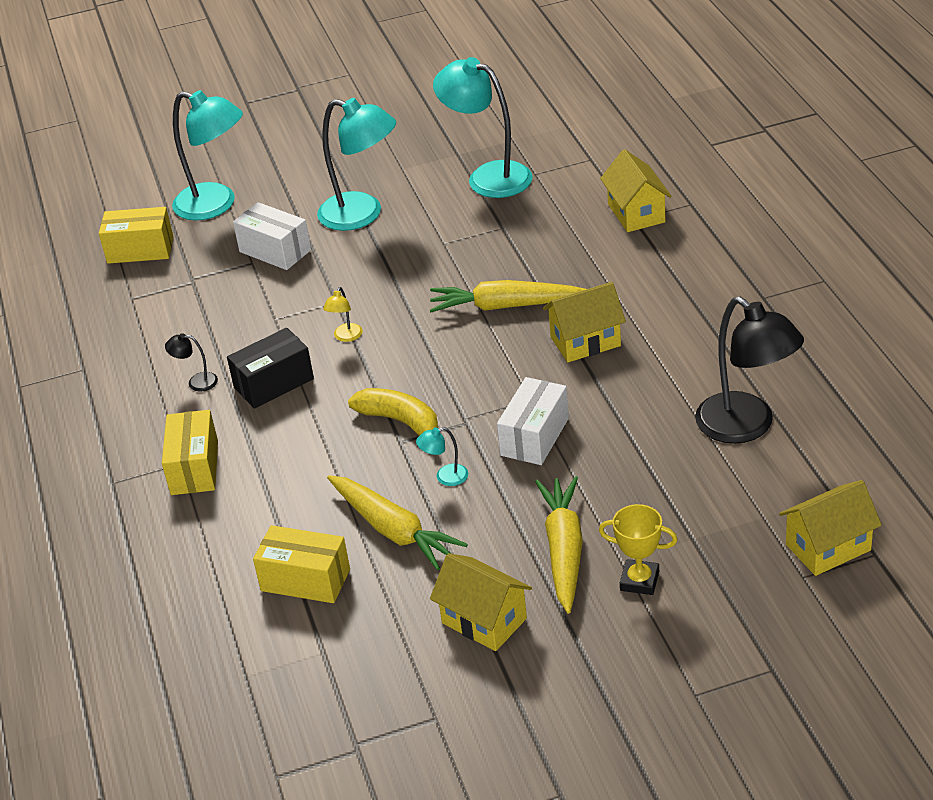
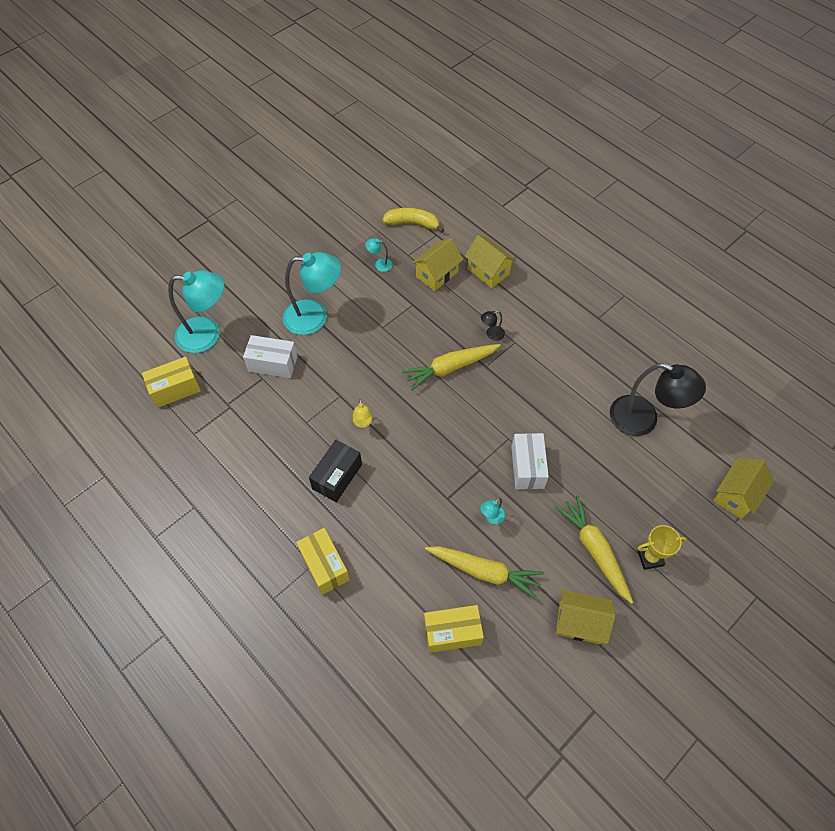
camera: 30 degrees left, 20 degrees up
(196, 382) = (283, 492): black lamp -> black lamp (491, 334)
(400, 421) = (438, 482): yellow banana -> yellow banana (413, 223)
(488, 176) = (379, 264): turquoise lamp -> turquoise lamp, size x0.41
(585, 341) = (515, 382): yellow house -> yellow house (437, 274)

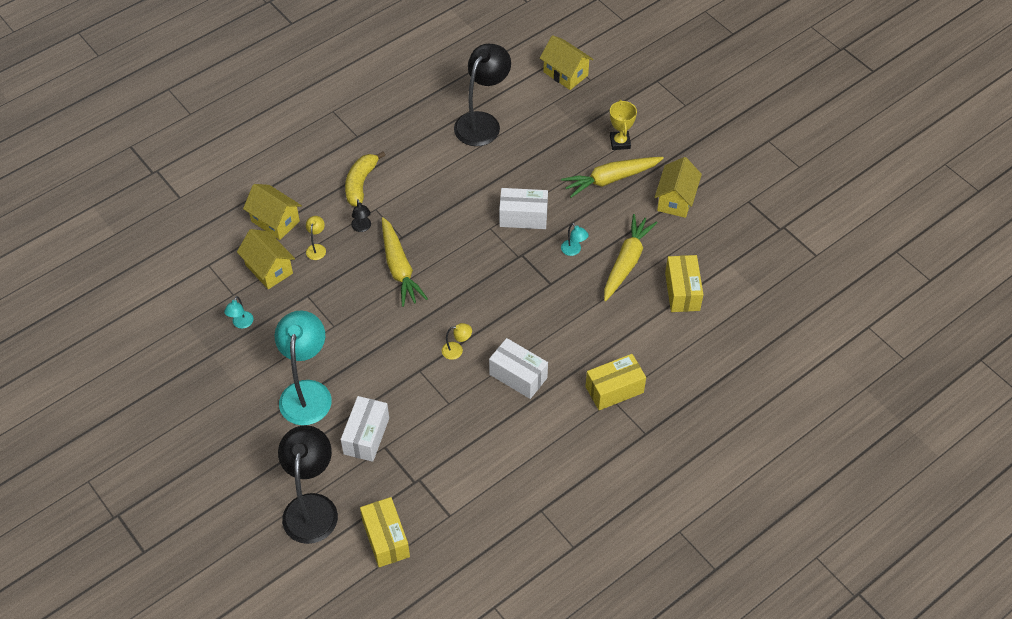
camera: 85 degrees left, 5 degrees down
(207, 335) = (312, 507): turquoise lamp -> black lamp
(337, 476) = (518, 376): black box -> white box
(413, 223) = (184, 286): yellow banana -> yellow banana (361, 184)
(463, 304) = (317, 248): none -> yellow lamp
(488, 271) = (275, 221): yellow house -> yellow house turned 75 degrees clockwise

